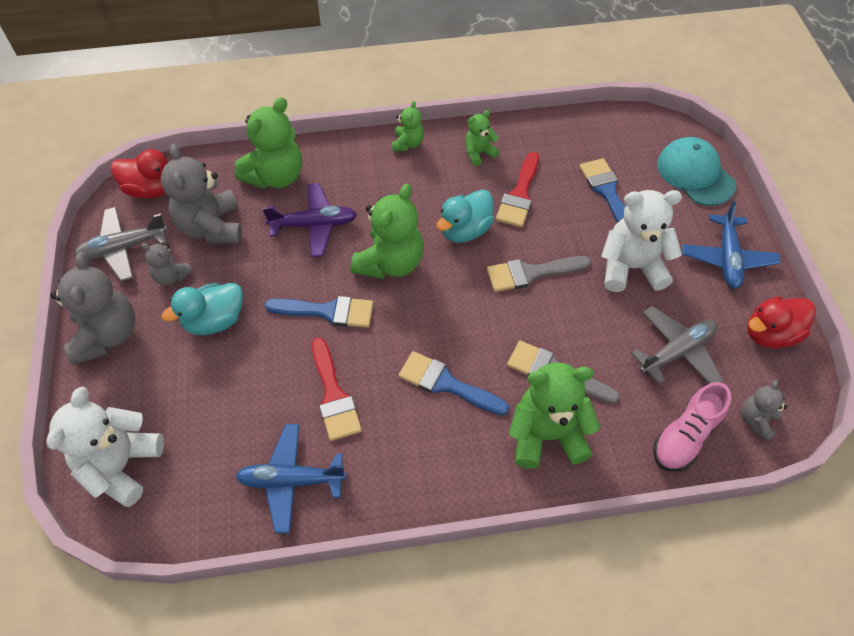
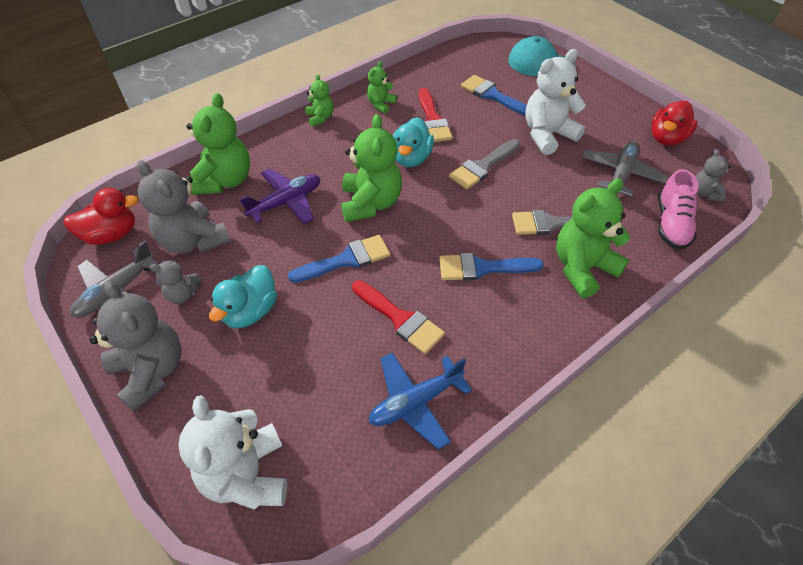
camera: 30 degrees left, 5 degrees down
(727, 258) = (602, 105): blue plane -> none

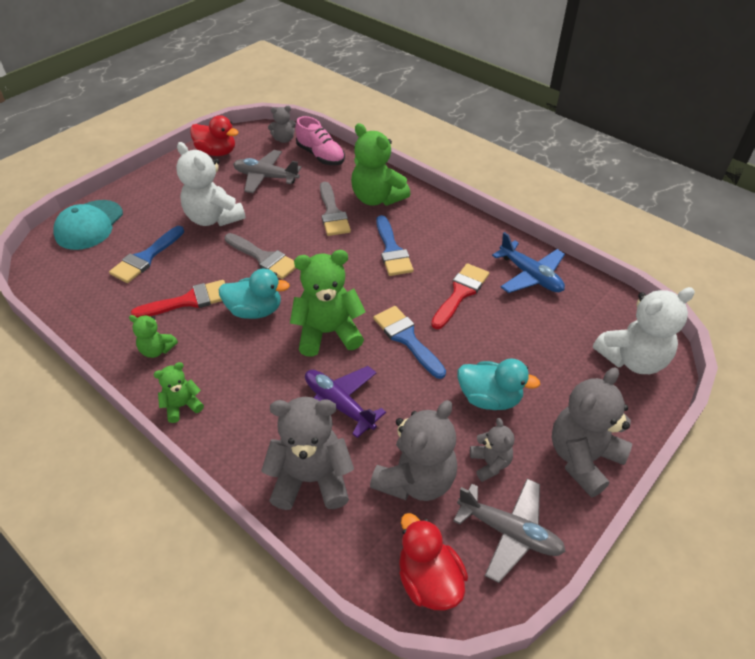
camera: 100 degrees left, 5 degrees down
(225, 180) = (311, 479): green teddy bear -> grey teddy bear
(671, 224) = (321, 156): pink shoe -> pink shoe turned 45 degrees clockwise

